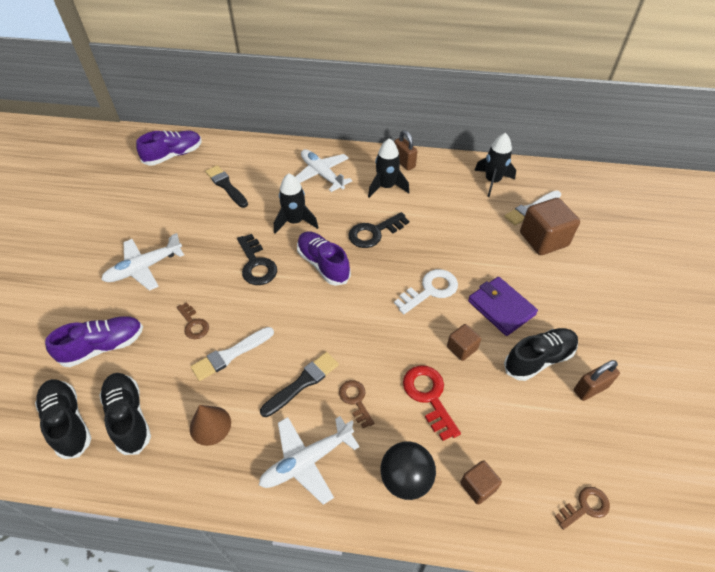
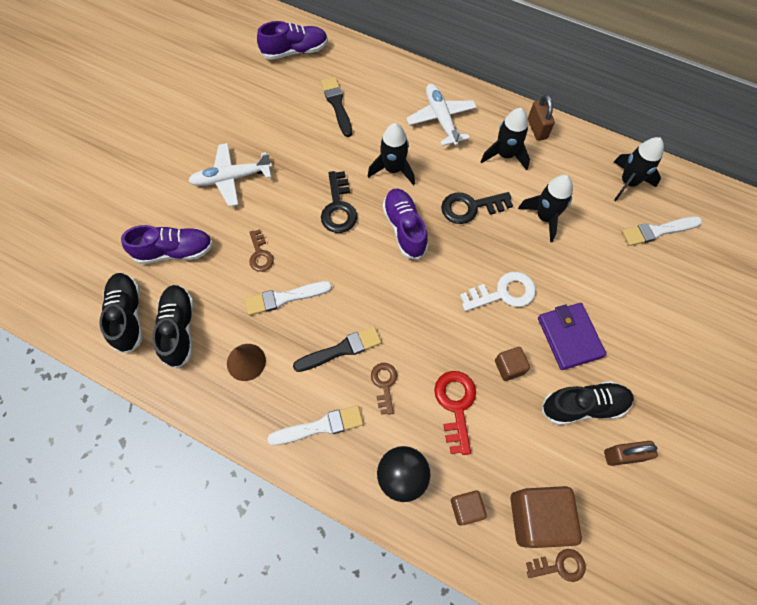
camera: 20 degrees right, 15 degrees up
(307, 461) = (320, 426): white plane -> white brush
(439, 223) = (545, 217): none -> black rocket
(543, 239) = (653, 273): brown cube -> brown cube (537, 517)

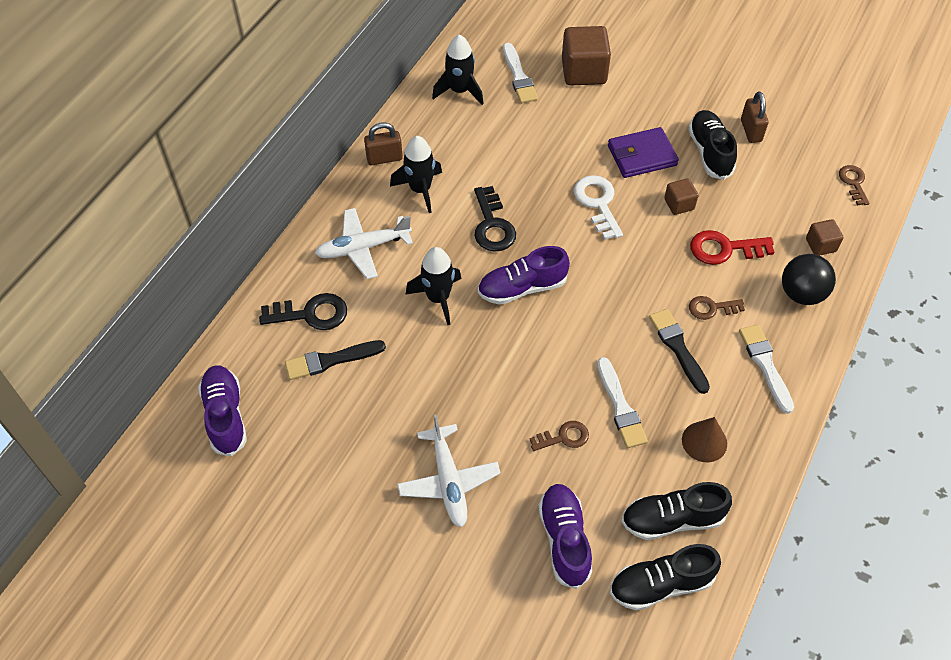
camera: 90 degrees left, 10 degrees down
(338, 207) = (494, 354): black key -> black key (311, 314)
(537, 517) = (817, 194): brown cube -> brown cube (583, 72)
(545, 217) = (504, 162): black rocket -> none

